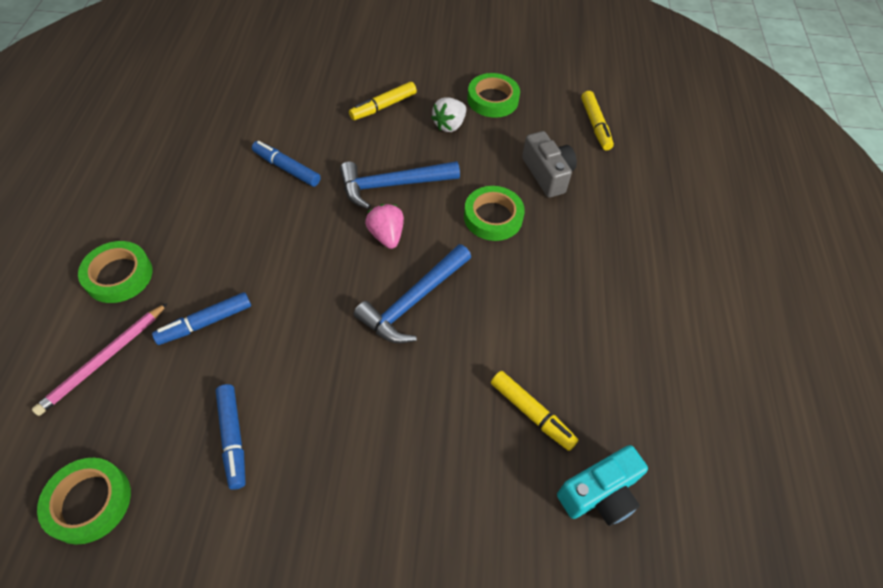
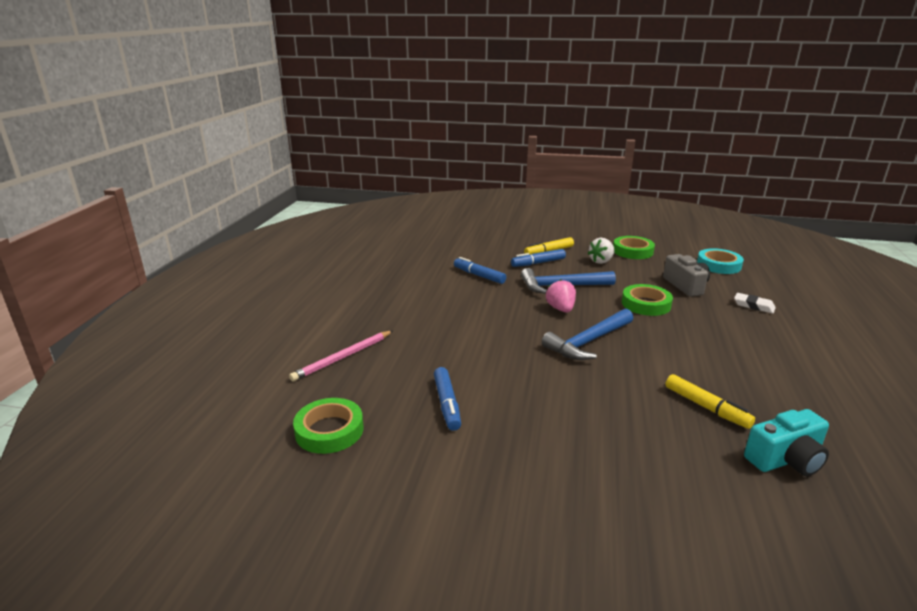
camera: 10 degrees right, 30 degrees down
(119, 275) = (355, 318): green tape -> none
(205, 323) = (421, 344): blue marker -> blue marker (538, 263)
(595, 125) = (718, 265): yellow marker -> turquoise tape
(621, 211) = (753, 306): none -> white eraser

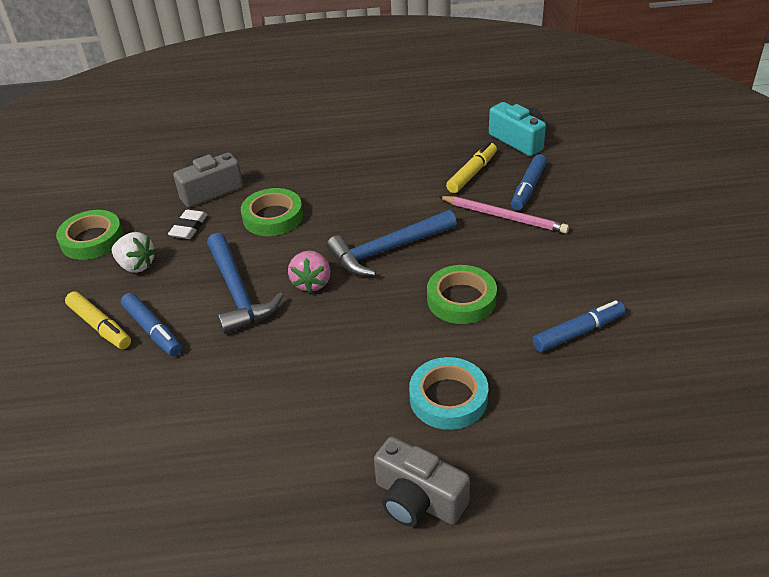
camera: 105 degrees left, 15 degrees up
(329, 430) = (692, 414): green tape -> green tape (461, 299)
(343, 357) = (548, 468): pink pencil -> pink pencil (504, 216)
(362, 315) = (418, 499): none -> grey camera
(479, 276) = (220, 390): blue marker -> blue marker (528, 188)
(561, 309) = (312, 283): pink strawberry -> pink strawberry turned 60 degrees counterclockwise
(589, 342) = (388, 250): blue hammer -> blue hammer turned 120 degrees clockwise
(718, 265) = (137, 169): turquoise tape -> turquoise tape (448, 398)
(753, 306) = (252, 148): white eraser -> white eraser (189, 227)

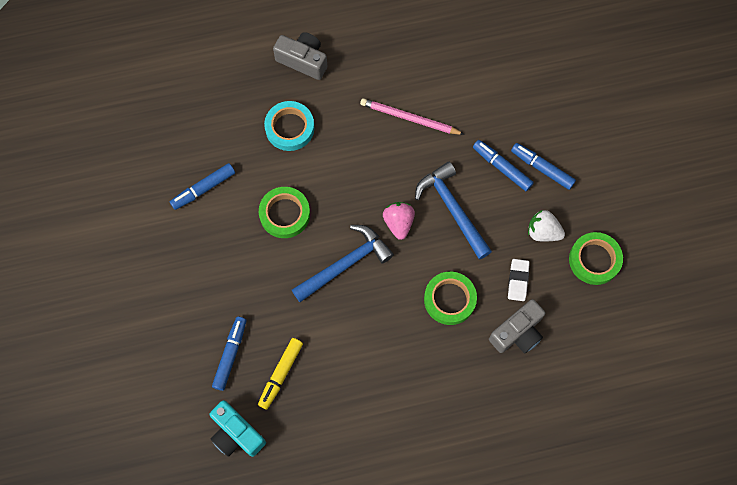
camera: 170 degrees right, 30 degrees up
(100, 326) = (542, 168): yellow marker -> blue marker
(504, 216) = (252, 313): pink pencil -> pink pencil (409, 118)

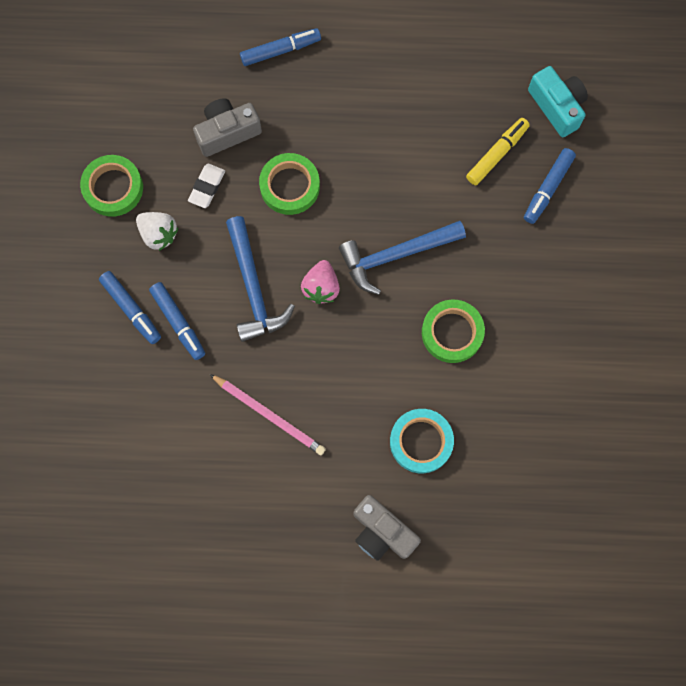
camera: 165 degrees left, 5 degrees up
(203, 189) = (543, 389): blue marker -> blue marker (280, 50)

